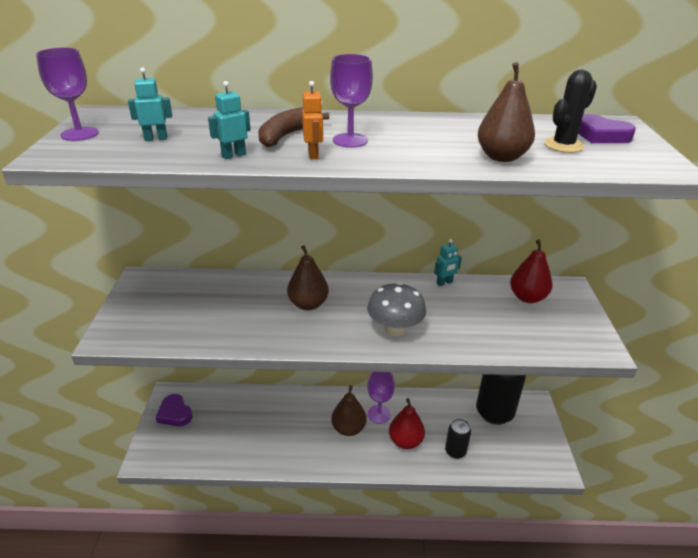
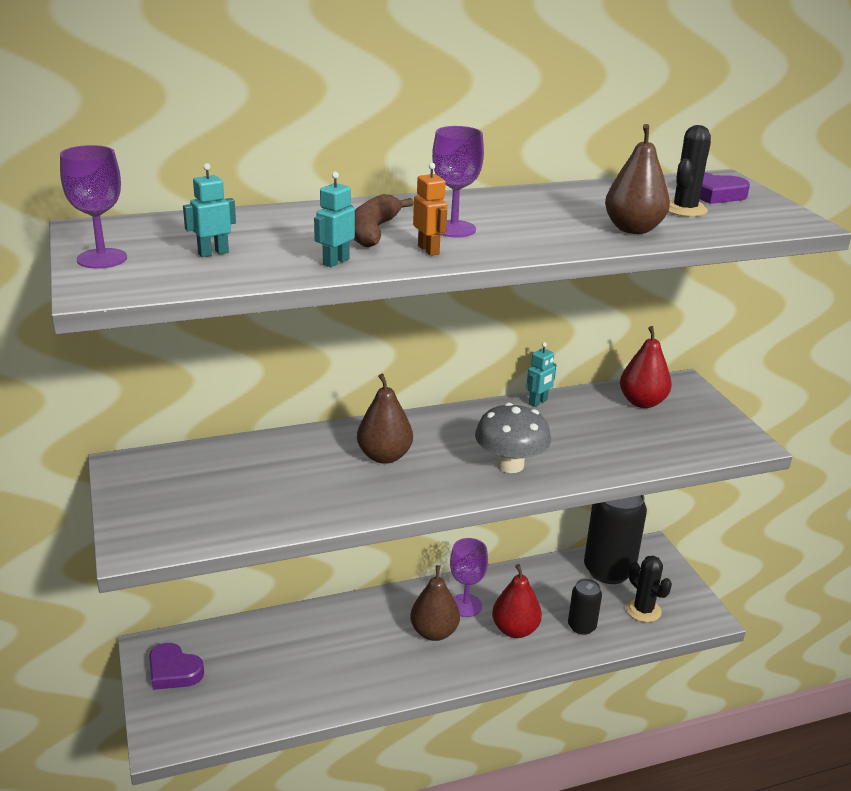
camera: 20 degrees left, 5 degrees down
(508, 450) = (643, 610): none -> black cactus

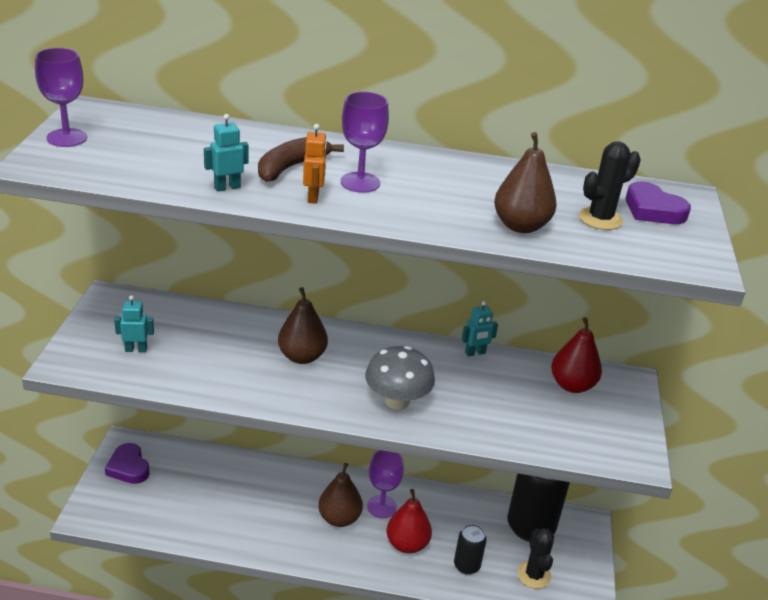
camera: 25 degrees right, 5 degrees up
(213, 253) = (148, 154): turquoise robot -> turquoise robot (136, 349)

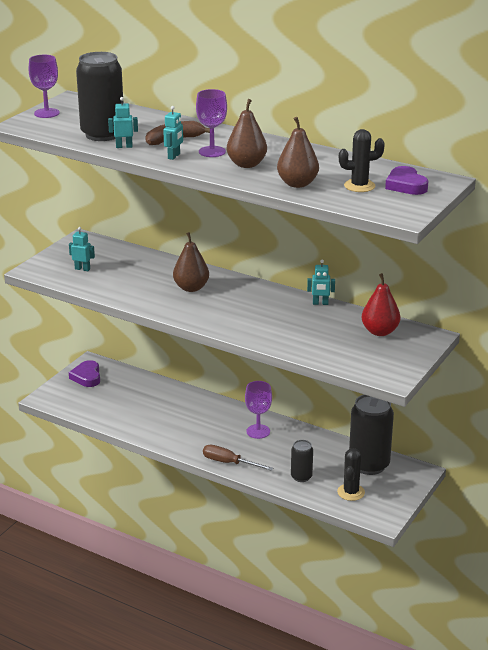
camera: 25 degrees right, 5 degrees down
(179, 168) = (102, 134): none -> black can
(313, 197) = (174, 156): orange robot -> turquoise robot
(339, 518) = (221, 432): brown pear -> brown pear (246, 164)
(372, 566) = (229, 463): none -> brown screwdriver
(397, 401) = (240, 320): grey mushroom -> none
(407, 544) = (263, 456): red pear -> none

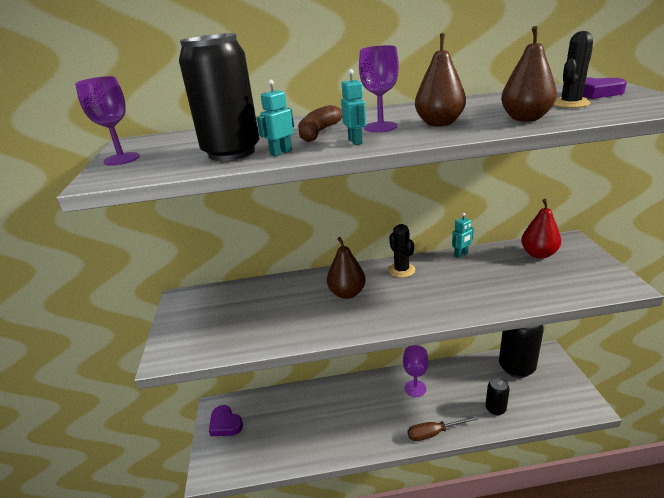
camera: 35 degrees left, 0 degrees up
(82, 269) = (219, 327): turquoise robot -> none
(351, 492) = (541, 399): black cactus -> black cactus (401, 270)

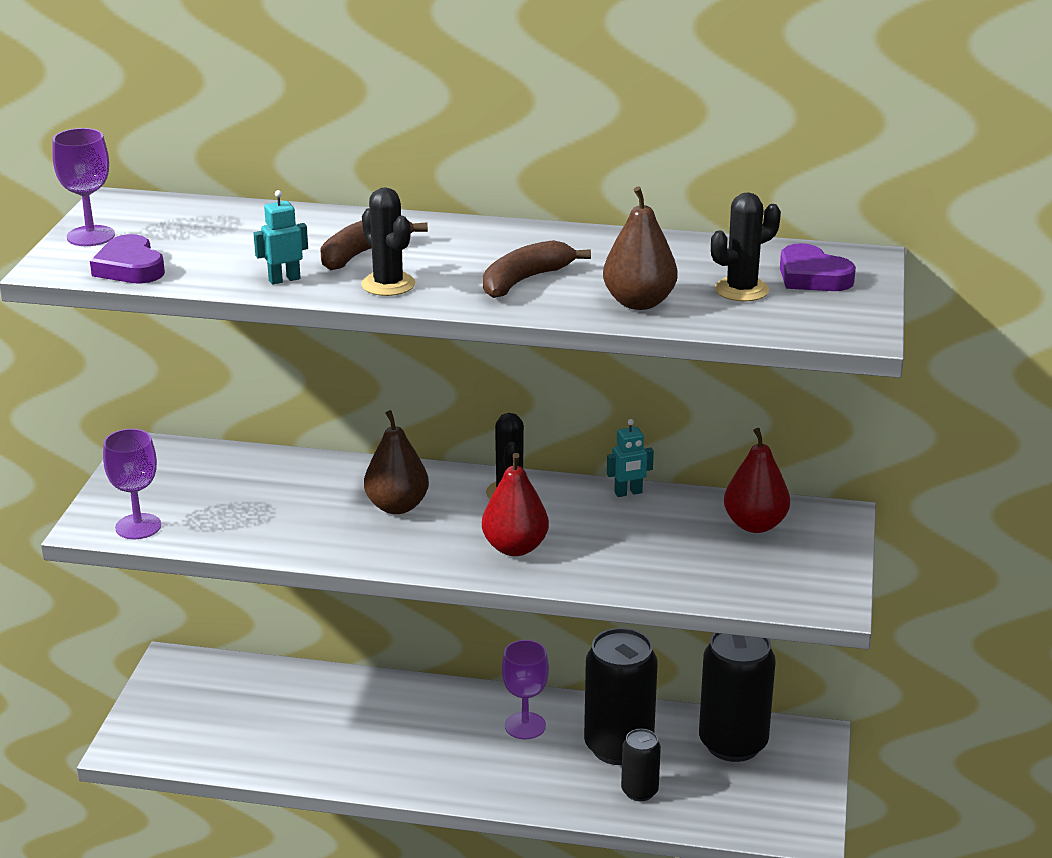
camera: 15 degrees right, 0 degrees up
(225, 424) = (178, 690): purple heart -> purple heart (130, 267)
(231, 152) = (227, 262): black can -> black can (618, 747)
(355, 141) = (388, 284): turquoise robot -> black cactus
(380, 127) = (446, 266): purple goblet -> purple goblet (138, 526)
(431, 300) = (515, 548): none -> red pear
(434, 433) = (508, 794): brown screwdriver -> none
(439, 123) = (525, 280): brown pear -> brown banana

